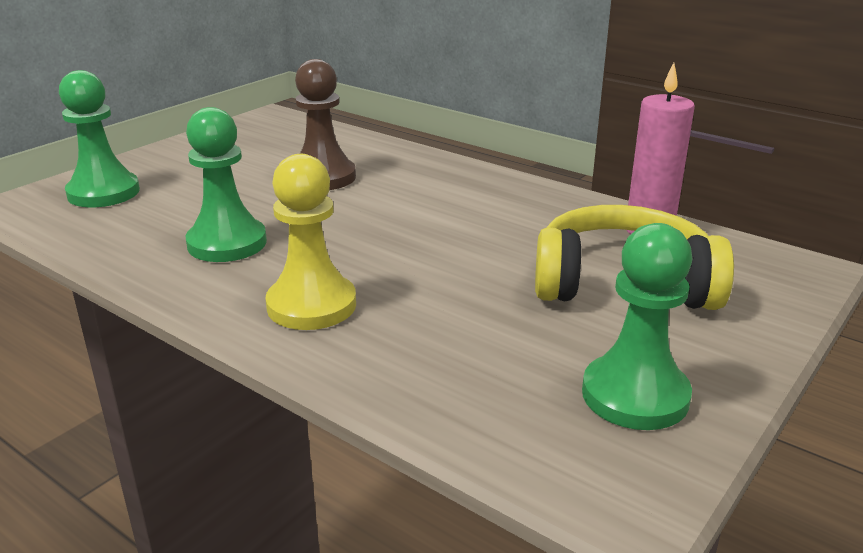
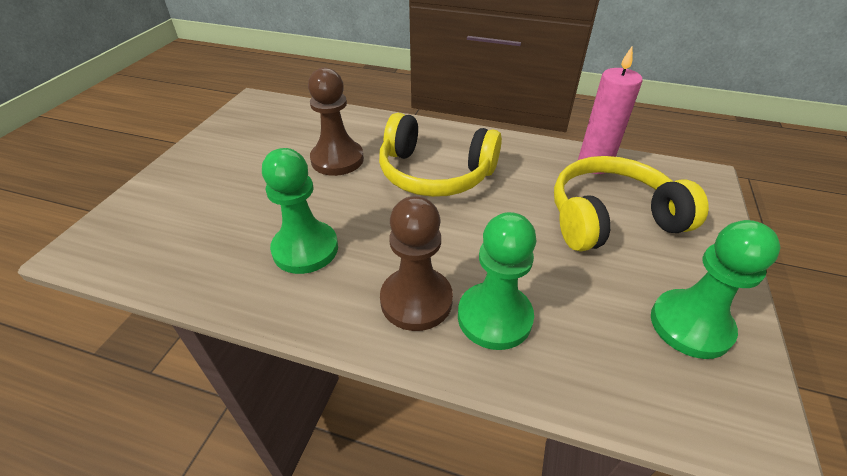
camera: 20 degrees left, 15 degrees up
(103, 193) = (160, 216): green pawn -> green pawn (494, 317)
(311, 305) = (416, 300): yellow pawn -> brown pawn
(428, 206) = (435, 173): none -> yellow headphones

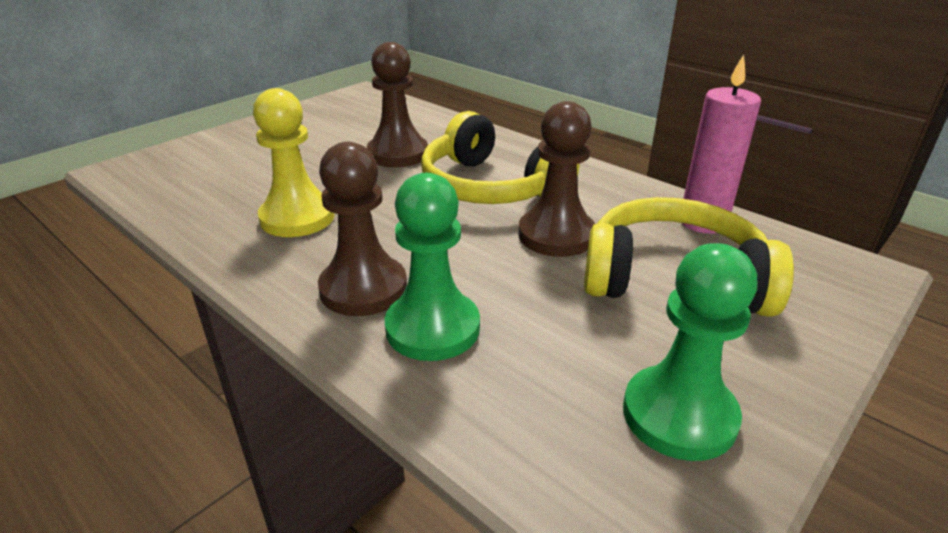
camera: 25 degrees right, 10 degrees down
(305, 249) = (297, 218): green pawn -> yellow pawn
(513, 204) = (556, 235): none -> brown pawn

